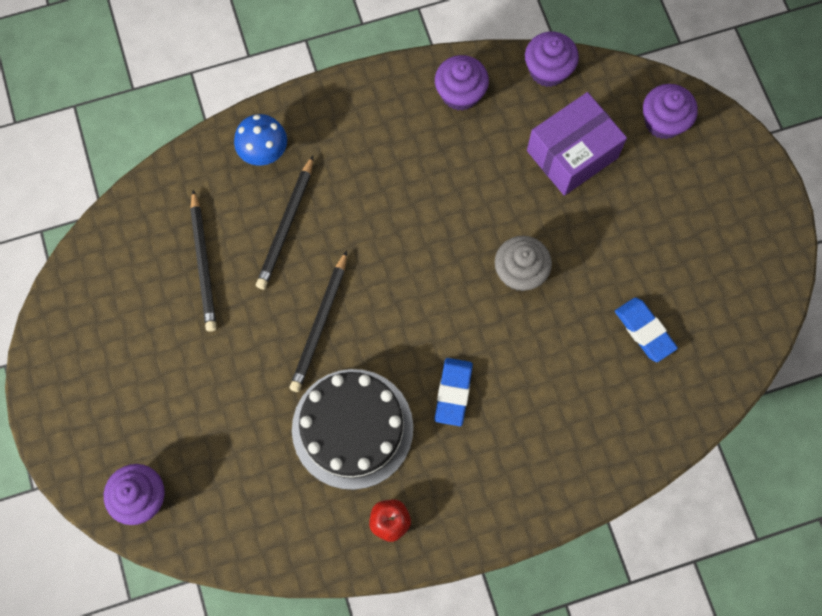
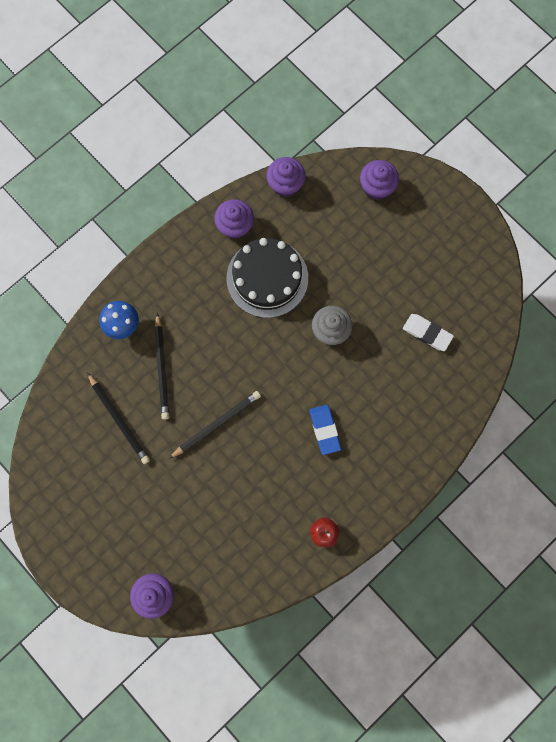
camera: 25 degrees left, 5 degrees up
(320, 324) = (216, 424): black pencil -> black pencil turned 120 degrees counterclockwise
(352, 428) = (271, 483): black cake -> black cake (267, 278)
(572, 154) = (327, 235): purple box -> none
(644, 331) = (427, 333): blue eraser -> white eraser

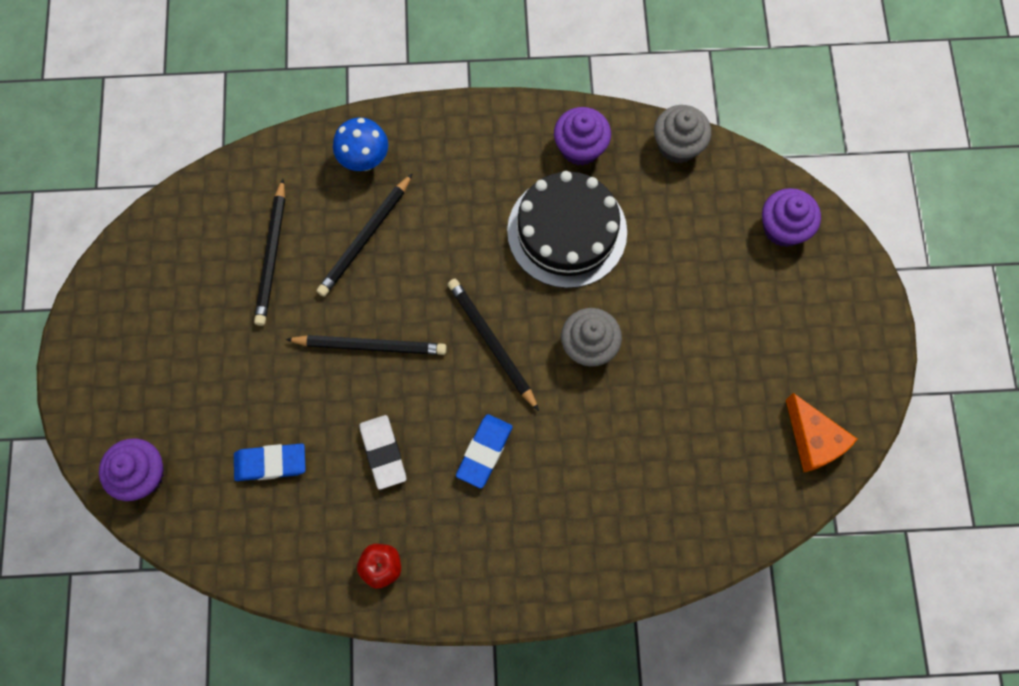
camera: 40 degrees right, 5 degrees down
(219, 529) = (270, 463): none -> blue eraser
(279, 370) = (492, 343): none -> black pencil
(285, 184) = (677, 145): purple cupcake -> grey cupcake
(427, 333) = (701, 440): white eraser -> white eraser (383, 453)
(481, 288) = (813, 440): none -> orange cheese

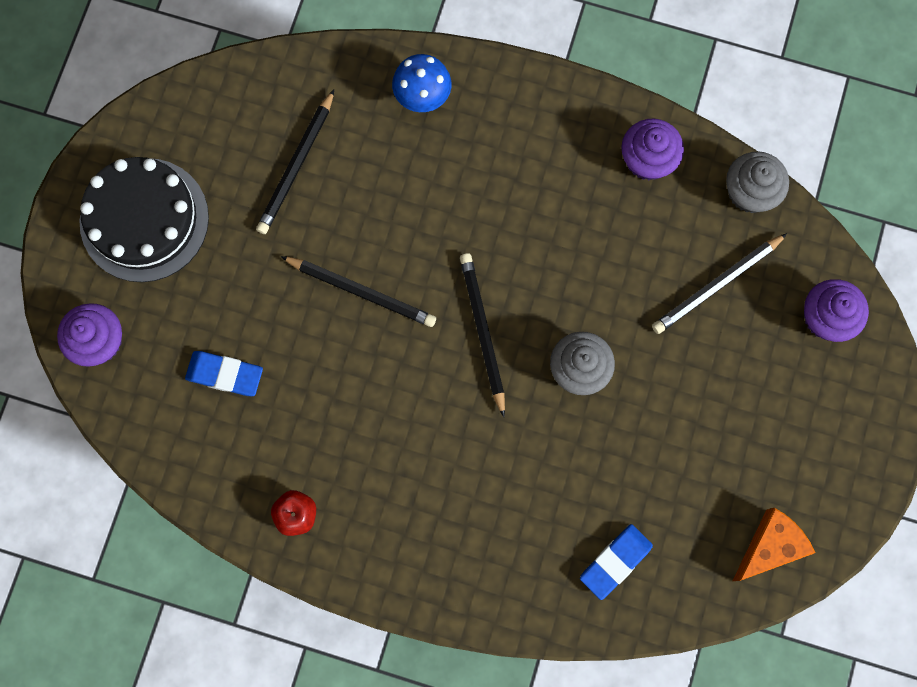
camera: 20 degrees right, 5 degrees up
(365, 237) = (395, 179): black pencil -> black pencil (717, 285)
(383, 453) = (337, 403): white eraser -> none
(484, 452) = (436, 438): blue eraser -> blue eraser (615, 561)
(567, 231) = (600, 243): black cake -> black cake (144, 220)
(813, 440) = (770, 546): orange cheese -> orange cheese turned 120 degrees counterclockwise

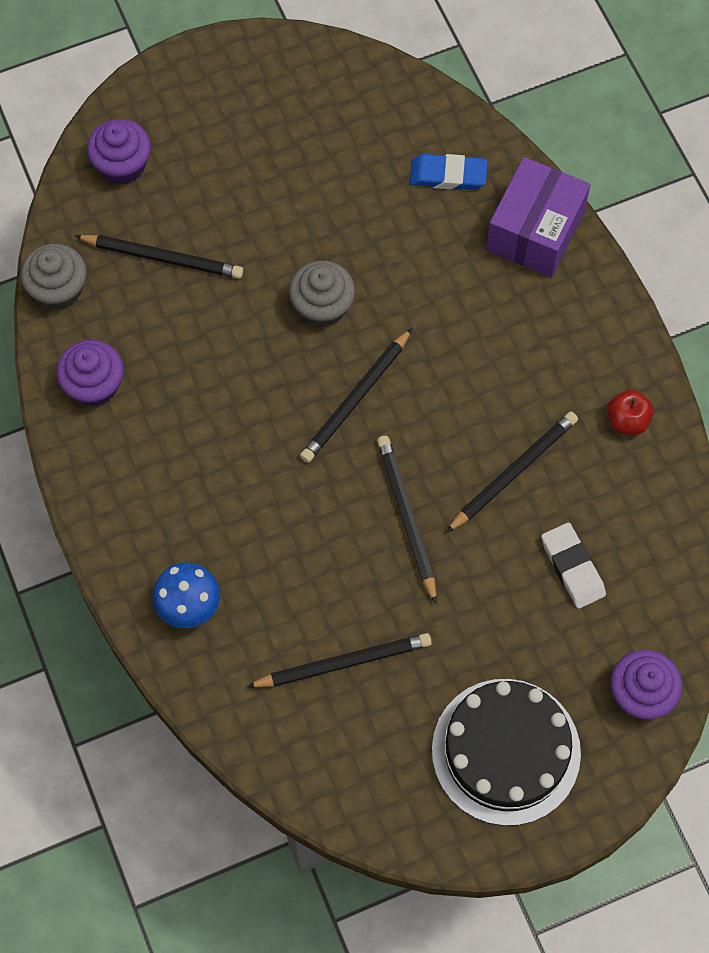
camera: 130 degrees left, 10 degrees down
(225, 374) = (572, 567): blue eraser -> white eraser
(329, 395) = (513, 472): none -> black pencil
(509, 587) = (535, 231): none -> purple box
(770, 546) = (340, 85): orange cheese -> none

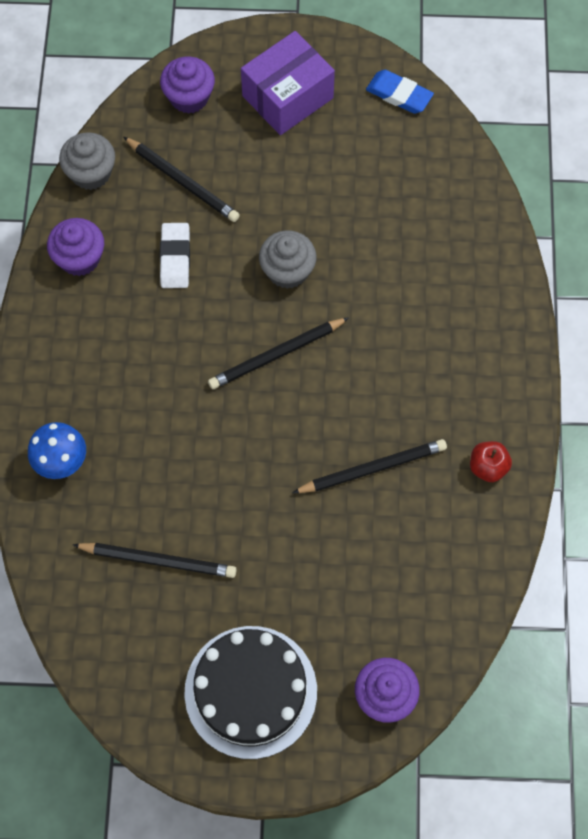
camera: 25 degrees right, 0 degrees up
(407, 518) = (268, 467): black pencil -> none
(448, 175) = (442, 208): blue eraser -> blue eraser (399, 95)
(535, 231) = (490, 282): purple box -> purple box (287, 97)
(572, 567) = (381, 567): white eraser -> white eraser (175, 258)

